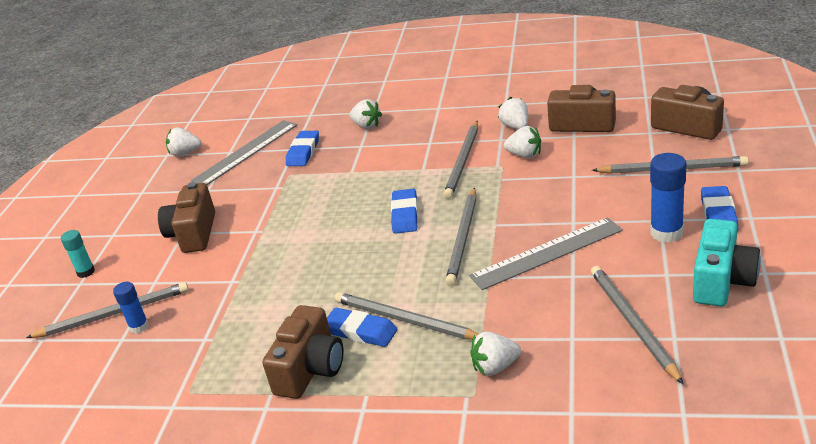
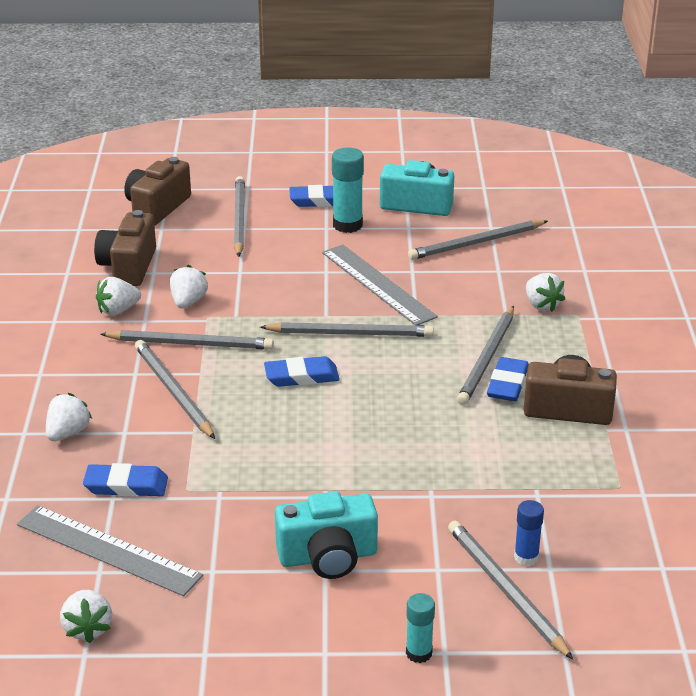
camera: 105 degrees left, 0 degrees up
(193, 233) = (328, 557): brown camera -> turquoise camera
(402, 159) = (173, 391): none -> grey pencil
(666, 233) = (347, 225): blue glue stick -> turquoise glue stick

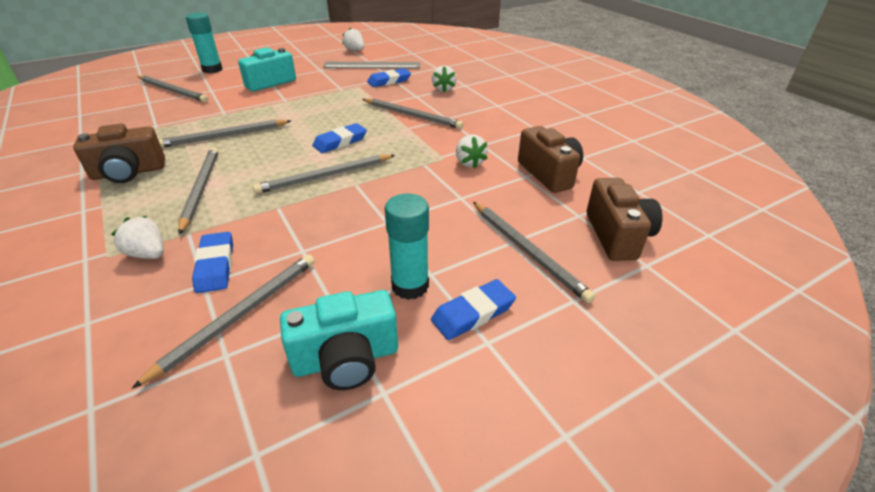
camera: 150 degrees right, 5 degrees up
(118, 310) = (507, 144): white strawberry -> none
(191, 344) = (433, 139): grey pencil -> grey pencil (224, 136)
(378, 284) = (328, 224): grey ruler -> none
(419, 653) = (212, 69): turquoise glue stick -> turquoise glue stick, size x1.65
(507, 384) = (180, 176): blue eraser -> blue eraser (215, 265)
(526, 557) = (162, 102): blue glue stick -> none

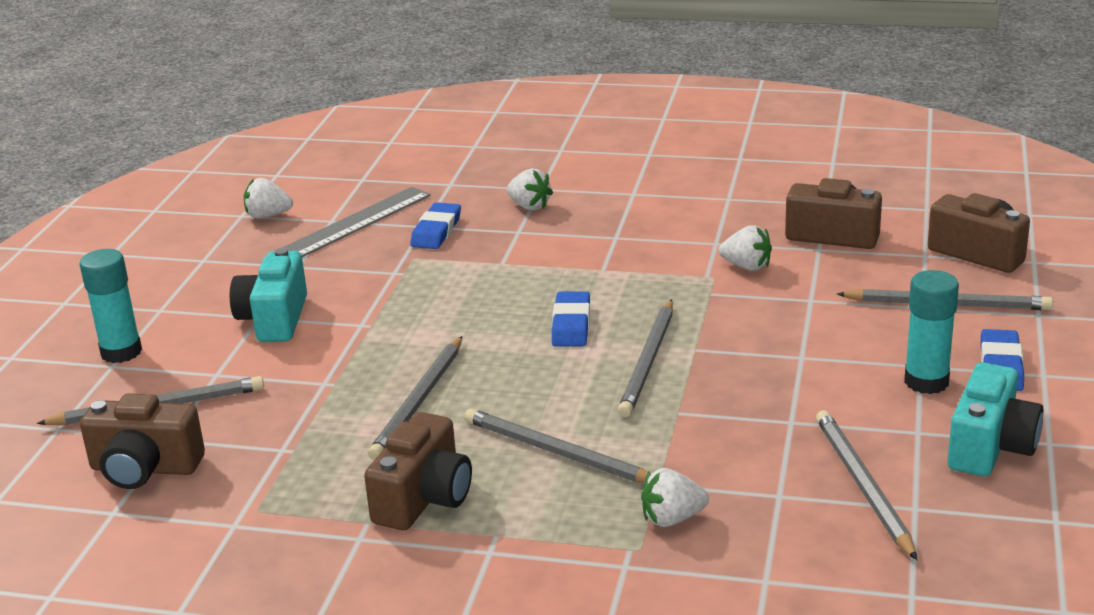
camera: 45 degrees left, 10 degrees down
(119, 107) = (145, 469): none -> brown camera
(215, 265) = (754, 480): blue eraser -> none
(412, 116) = (574, 255): grey pencil -> none

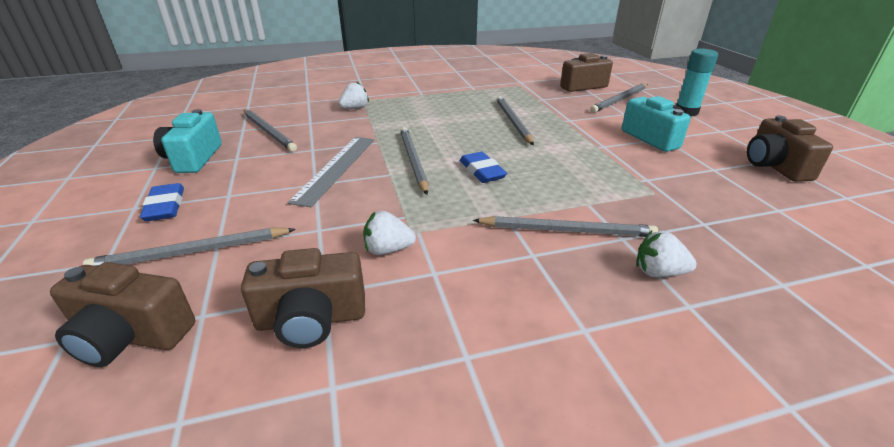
camera: 150 degrees right, 5 degrees up
(268, 216) = (828, 201): white strawberry -> none
(354, 223) = (756, 211): grey ruler -> grey ruler (336, 168)
(424, 498) = (462, 97): brown camera -> brown camera (774, 166)
(436, 231) = (684, 220): blue eraser -> none
(557, 453) = (423, 117): grey pencil -> grey pencil (567, 230)
(926, 382) = (226, 185): turquoise glue stick -> none

